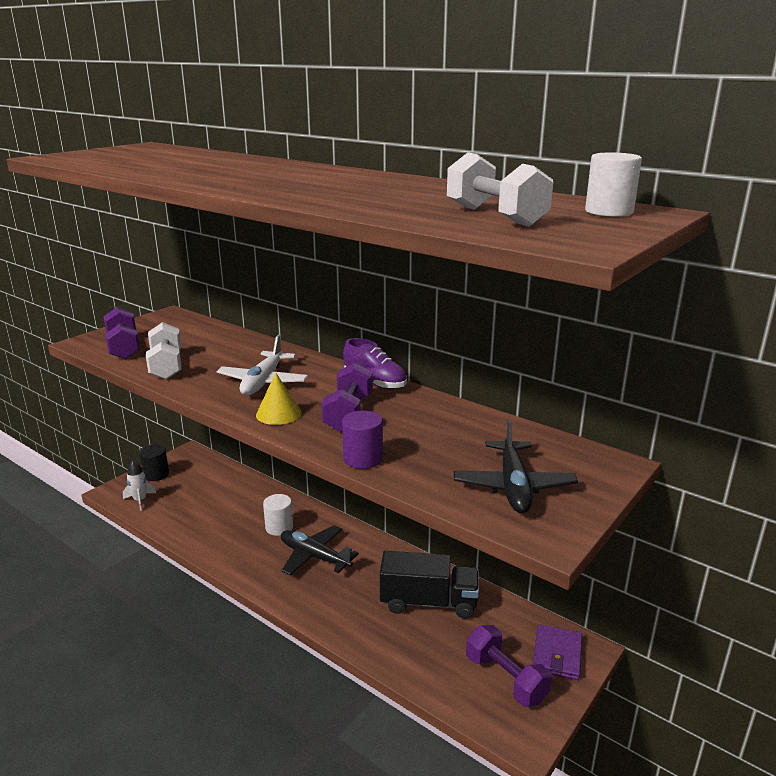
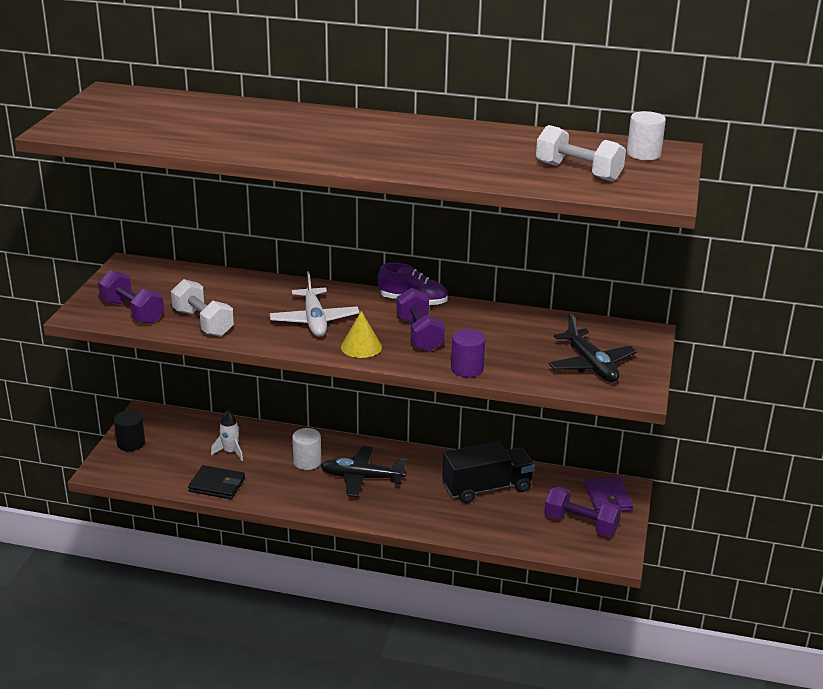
camera: 25 degrees left, 5 degrees up
(140, 500) = (140, 472): white rocket -> white rocket (230, 452)
(187, 528) = (217, 485): none -> black wallet

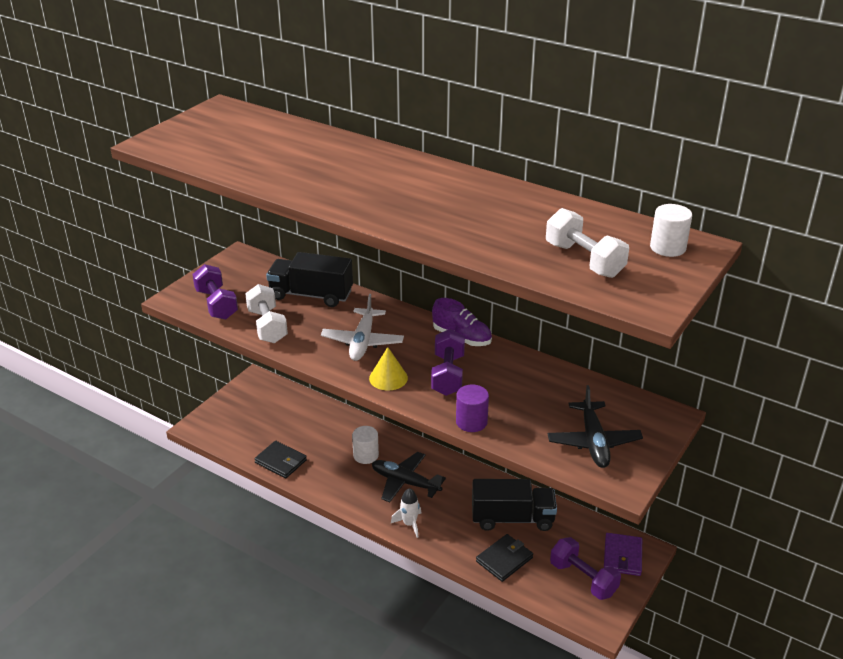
camera: 20 degrees right, 5 degrees up
(131, 443) = (231, 406): black cylinder -> none
(230, 452) = (306, 431): white rocket -> white rocket (409, 524)
(232, 289) = (311, 295): none -> black truck
(497, 524) = (504, 559): none -> black wallet

